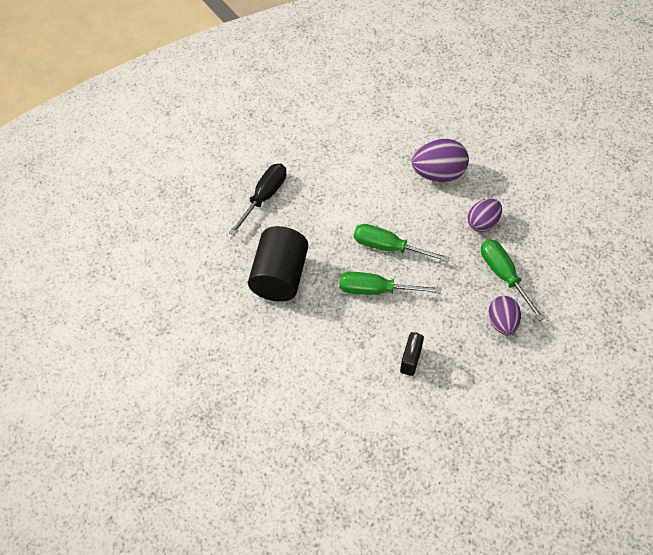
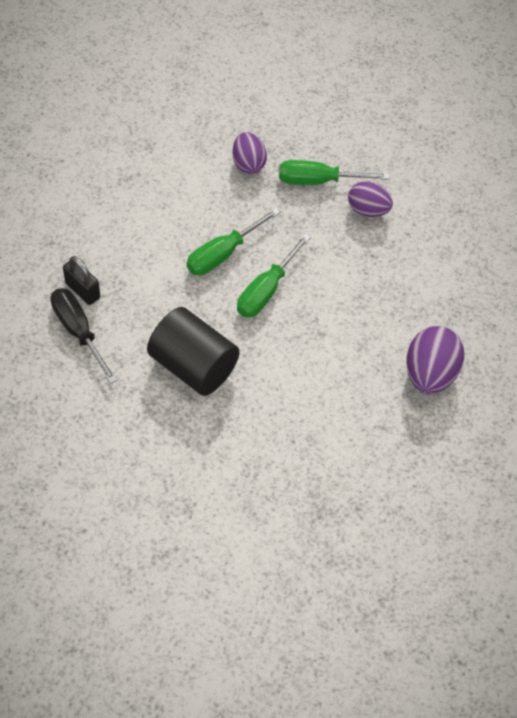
camera: 65 degrees left, 0 degrees up
(410, 360) = (363, 302): black padlock -> black padlock (82, 290)
(438, 174) = (163, 166): purple egg -> purple egg (430, 374)

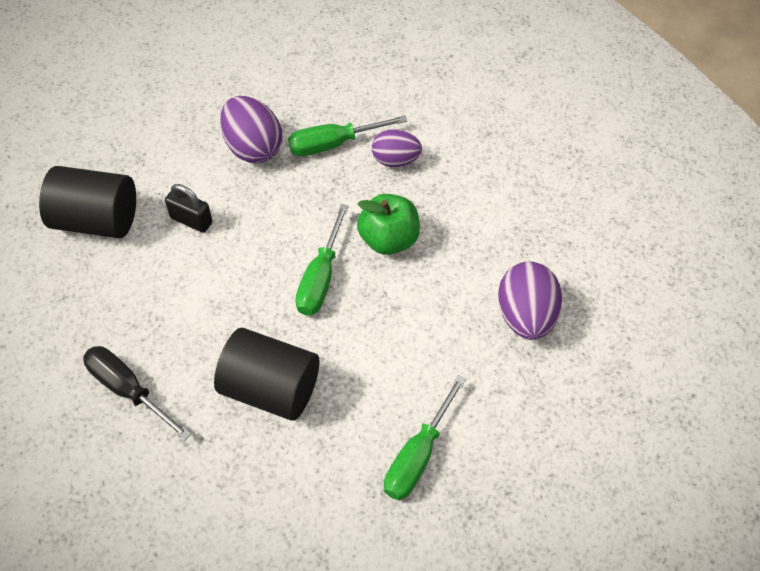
camera: 15 degrees left, 0 degrees up
(82, 290) = (117, 341): black padlock -> black padlock (191, 220)
(97, 187) = (96, 220): none -> black cylinder
(222, 254) = (259, 253): green screwdriver -> green screwdriver (417, 456)
(248, 164) = (253, 147): purple egg -> purple egg, size x1.50
(336, 275) = (389, 239): none -> green apple

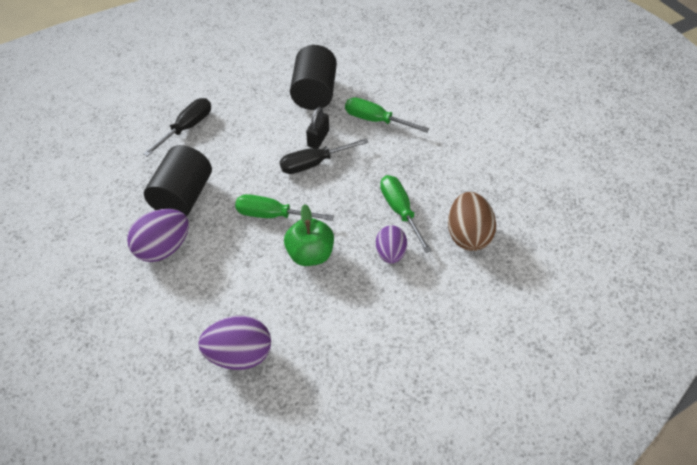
camera: 85 degrees right, 5 degrees down
(237, 228) = (313, 164): none -> black screwdriver
(253, 147) = (388, 163): purple egg -> purple egg (163, 248)
(377, 87) = (468, 235): none -> brown egg
(417, 456) = (123, 284): green screwdriver -> green screwdriver (375, 120)

